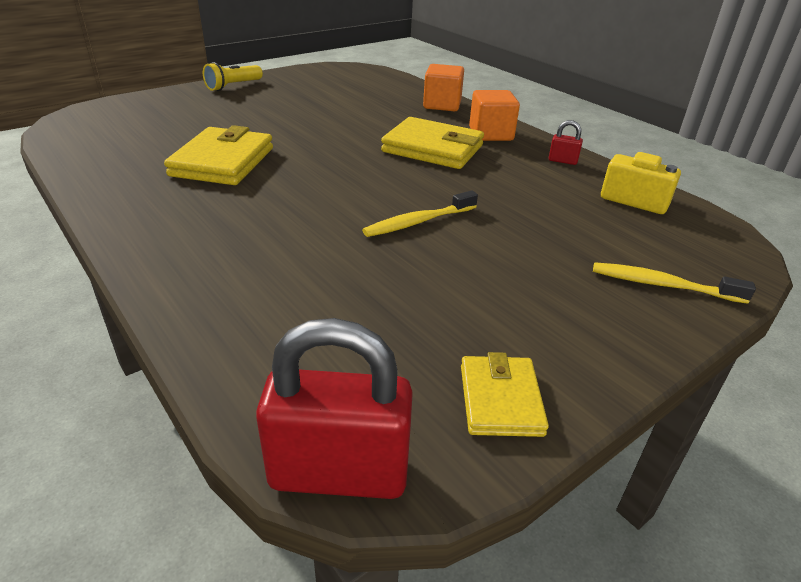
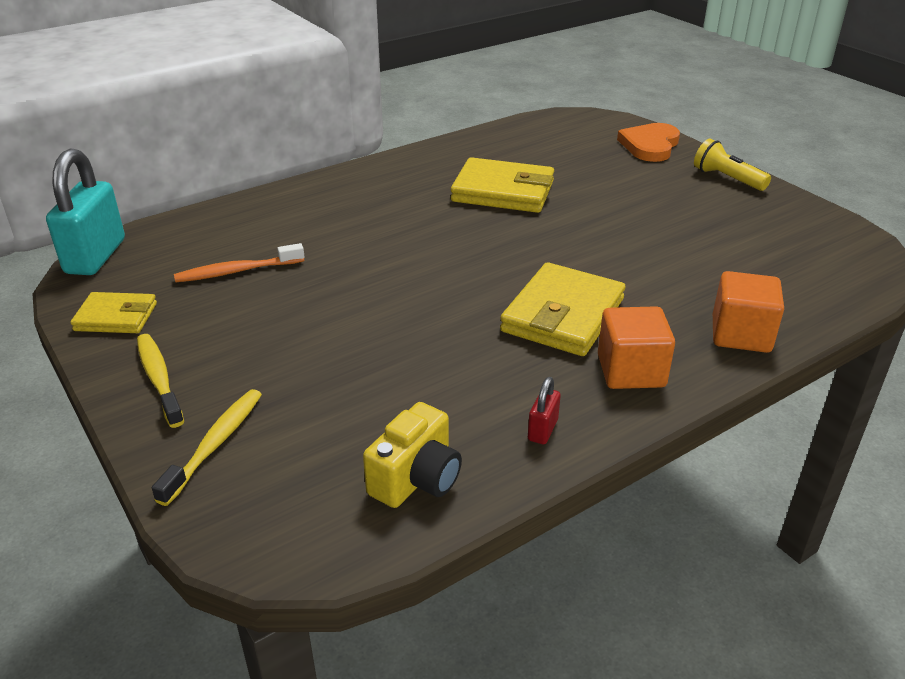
camera: 95 degrees right, 0 degrees up
(156, 102) = (650, 145): none -> orange heart
(339, 472) = (95, 256): red padlock -> turquoise padlock
(379, 311) = (237, 271): none -> orange toothbrush
(418, 222) = (373, 295): yellow toothbrush -> yellow toothbrush (159, 379)

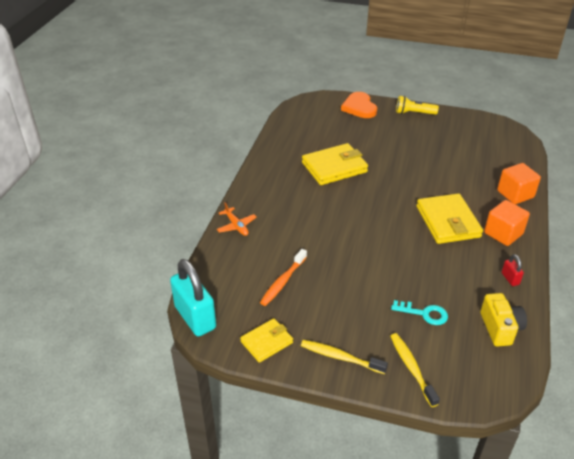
camera: 40 degrees left, 5 degrees up
(285, 198) = (236, 226): none -> orange plane
(340, 396) = (424, 313): none -> turquoise key

